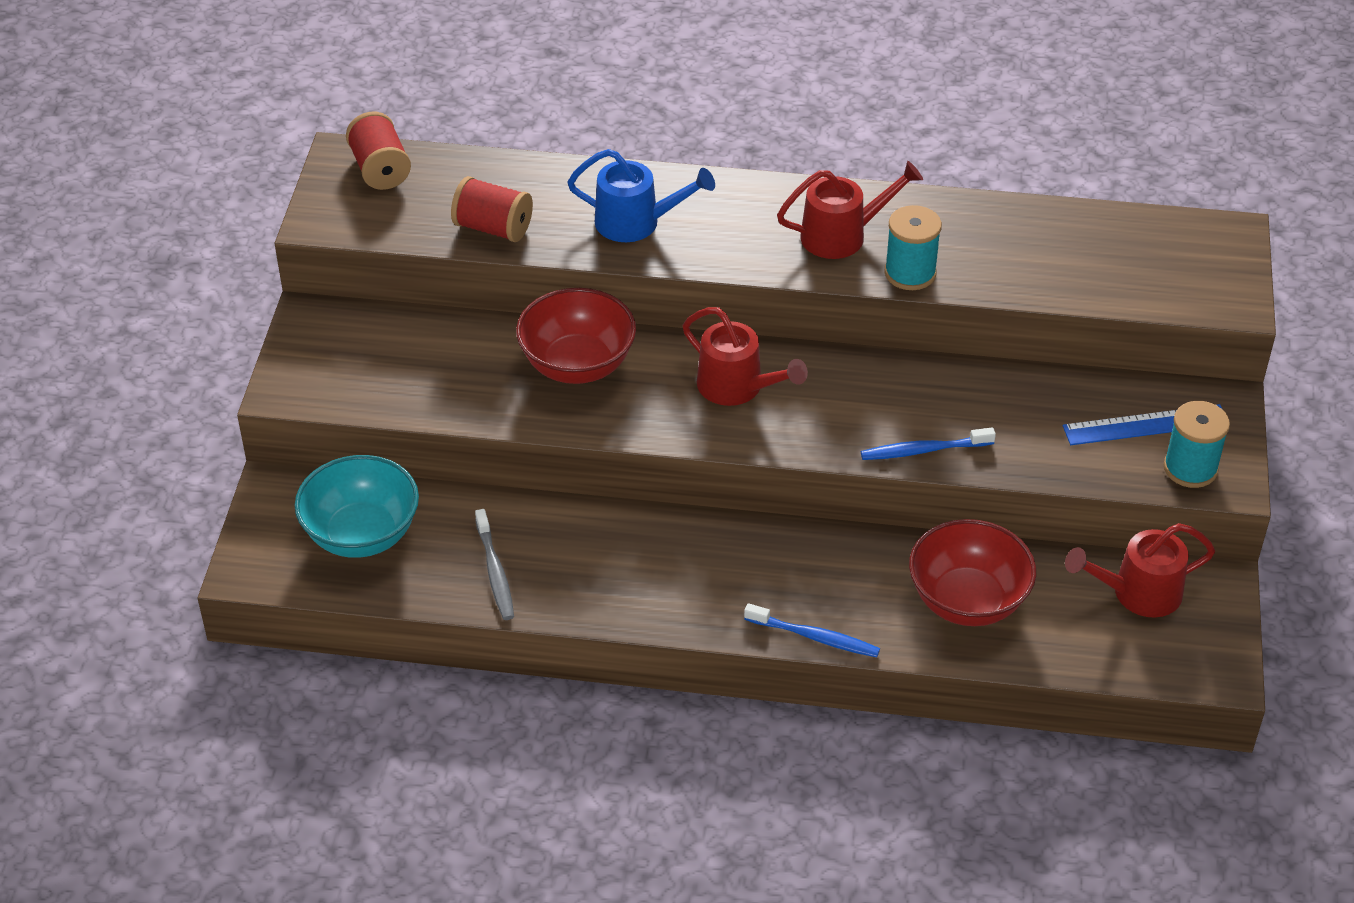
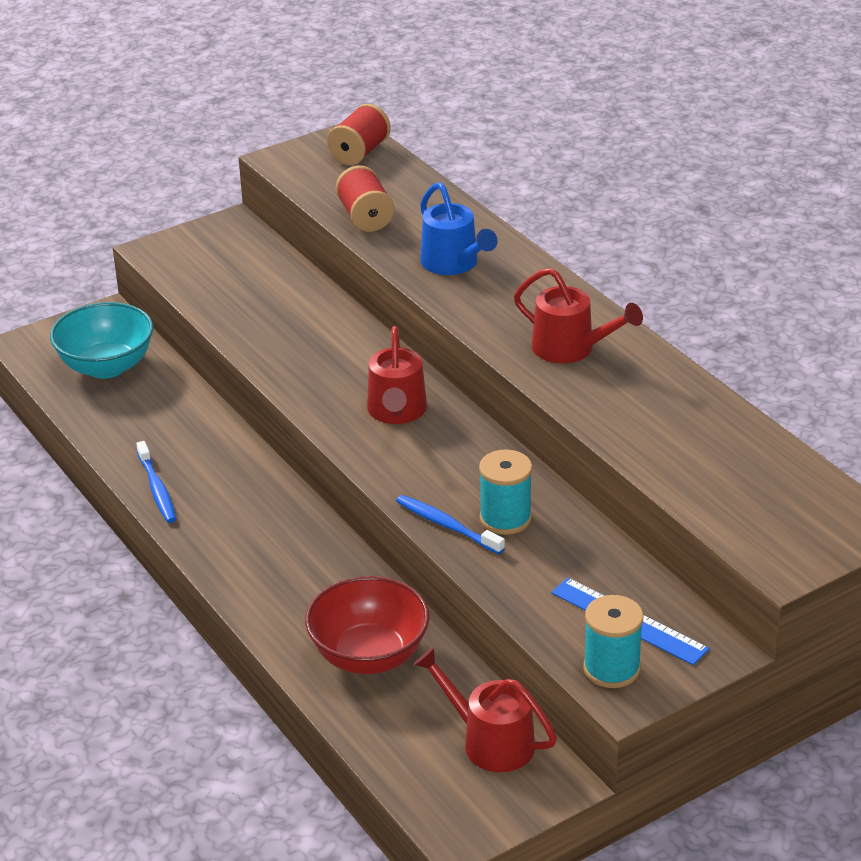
camera: 50 degrees right, 10 degrees down
(495, 572) = (137, 433): grey toothbrush -> none
(577, 365) = (327, 338): red bowl -> none
(814, 637) = (242, 601): blue toothbrush -> blue toothbrush (157, 489)
(910, 273) = (575, 397): turquoise spool -> turquoise spool (505, 518)

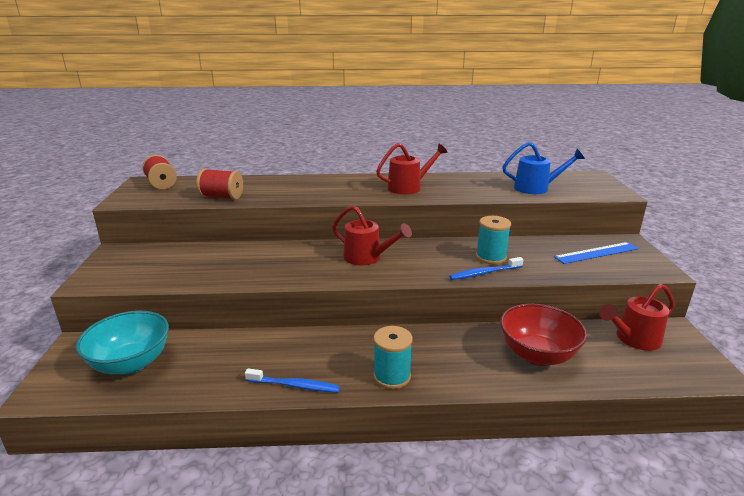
camera: 60 degrees left, 10 degrees down
(454, 264) = (300, 190): blue watering can -> blue watering can (536, 188)
(611, 669) = (635, 267): turquoise spool -> turquoise spool (392, 376)

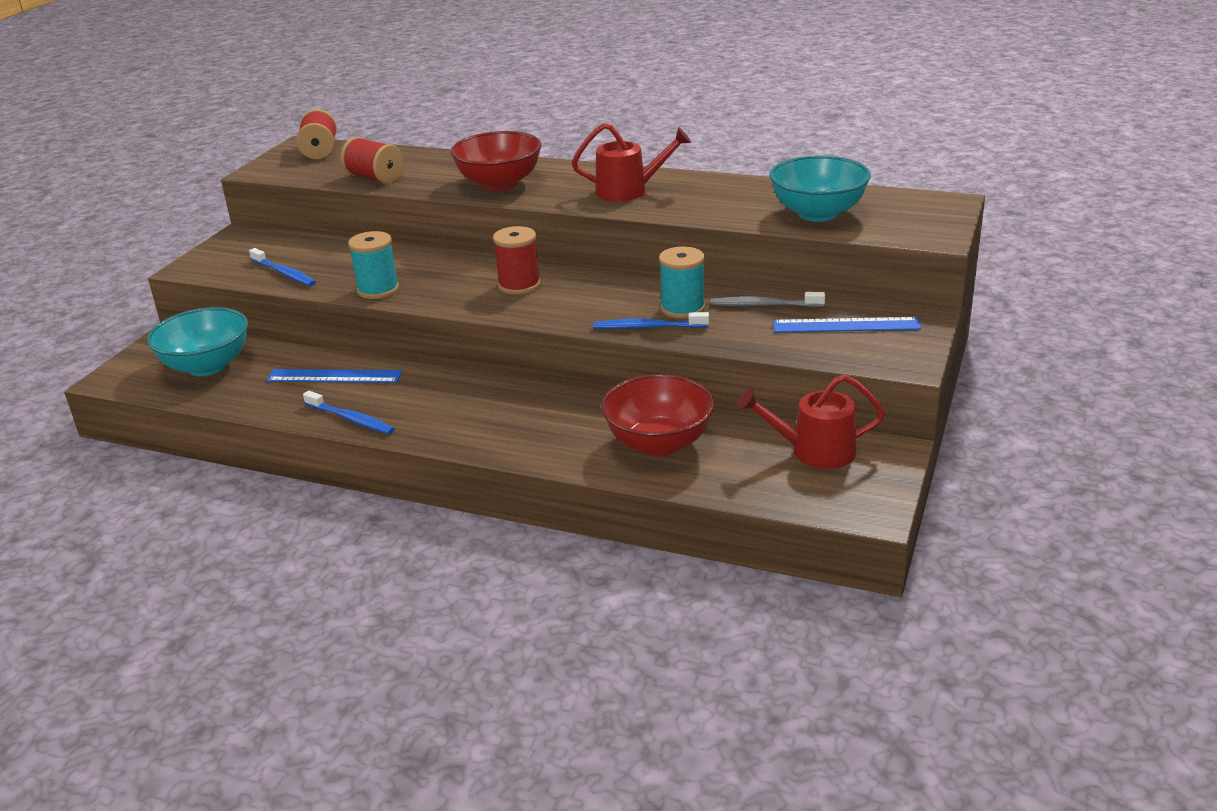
camera: 25 degrees right, 5 degrees up
(176, 275) = (284, 273): none -> blue toothbrush
(252, 350) = (334, 376): none -> blue ruler
(318, 191) = (499, 184): none -> red bowl
(367, 258) = (519, 285): red watering can -> red spool
(392, 376) = (461, 431): turquoise spool -> turquoise spool (378, 290)
(535, 248) = (764, 305): none -> grey toothbrush
(536, 188) = (818, 213): blue watering can -> turquoise bowl

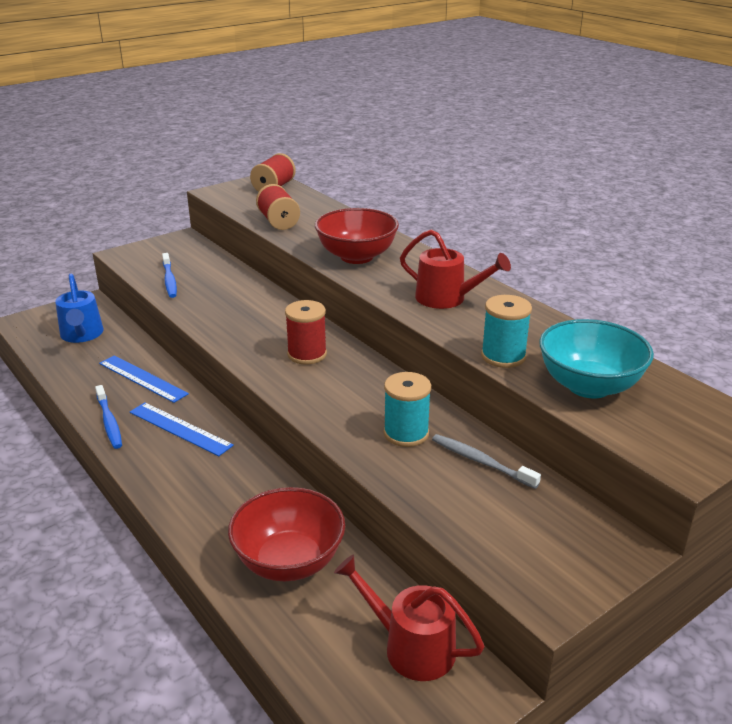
camera: 30 degrees right, 0 degrees up
(207, 366) = (82, 335): turquoise bowl -> blue watering can
(378, 290) = (208, 318): turquoise spool -> turquoise spool (503, 356)
(648, 327) = (355, 440): blue toothbrush -> none
(846, 325) = (534, 521): blue ruler -> blue ruler (180, 428)

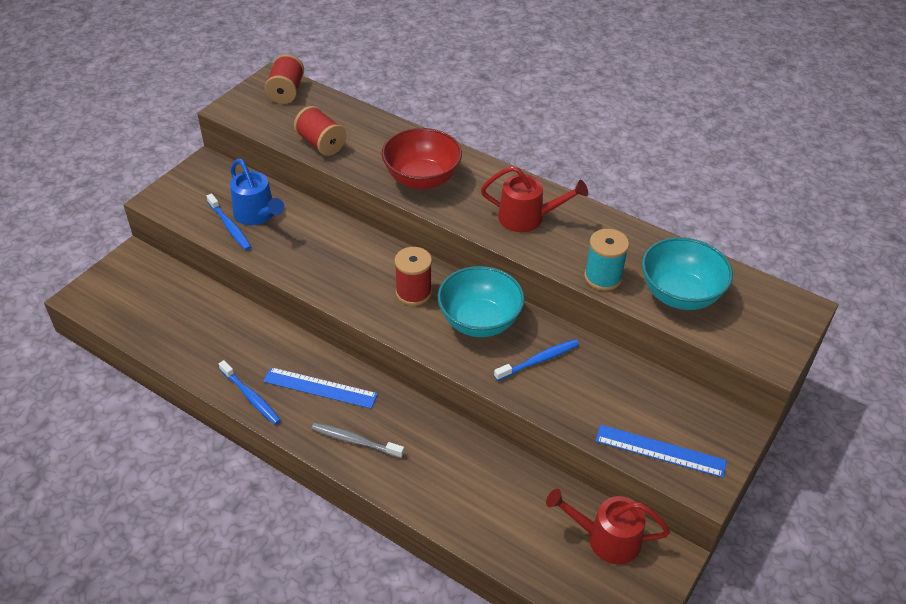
camera: 20 degrees left, 15 degrees up
(82, 335) = (156, 301): blue watering can -> blue watering can (257, 215)
(142, 378) = (251, 340): blue ruler -> blue ruler (660, 451)
(289, 561) = (483, 494): red bowl -> none
(360, 389) = (479, 321): none -> turquoise bowl
(406, 433) = (539, 360): turquoise spool -> blue toothbrush
(481, 461) = (608, 374): grey toothbrush -> grey toothbrush (355, 441)

